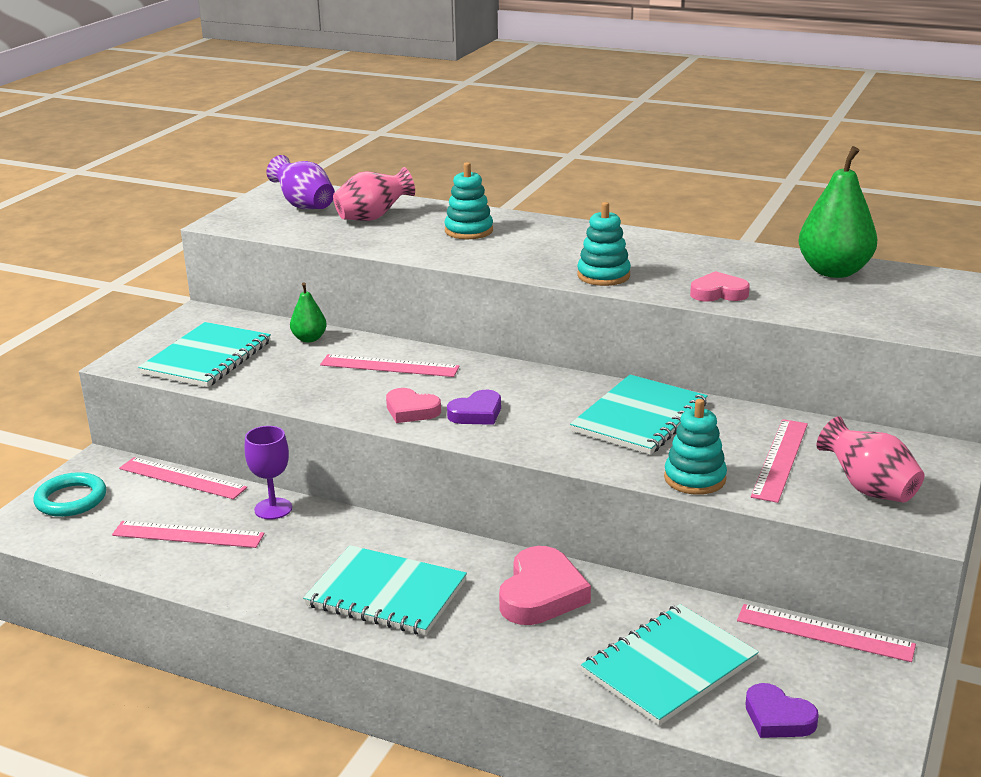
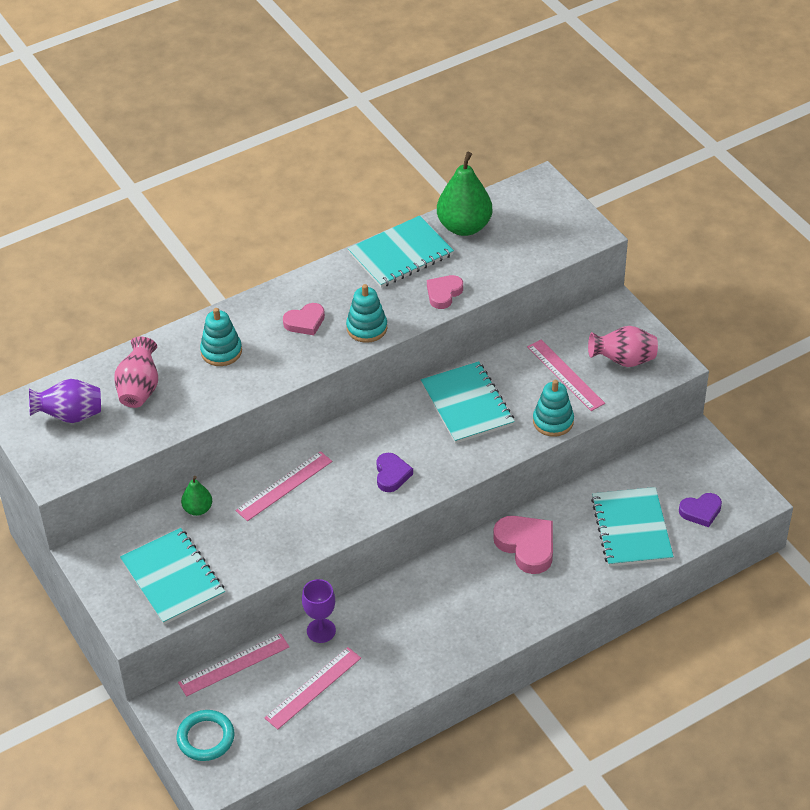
camera: 55 degrees left, 20 degrees up
(386, 594) = (466, 616): turquoise notebook -> turquoise notebook (400, 254)
(411, 410) = (358, 504): pink heart -> pink heart (305, 322)
(824, 633) = (655, 451): pink ruler -> none

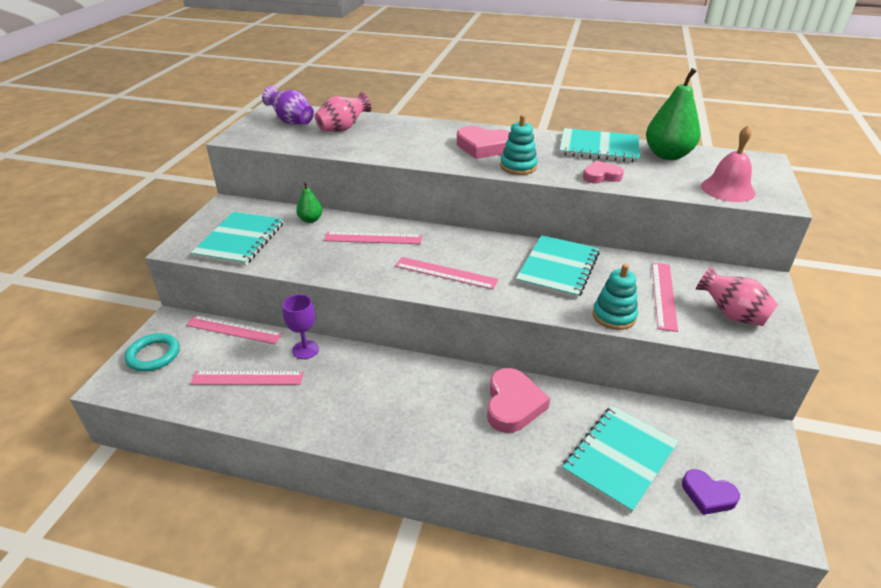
camera: 45 degrees right, 10 degrees down
(221, 351) = (413, 136): turquoise stacking toy -> none
(305, 322) = (483, 147): pink heart -> pink heart, size x1.60
(392, 475) = (445, 273): purple heart -> pink ruler
(548, 244) = (727, 189): none -> pink bell

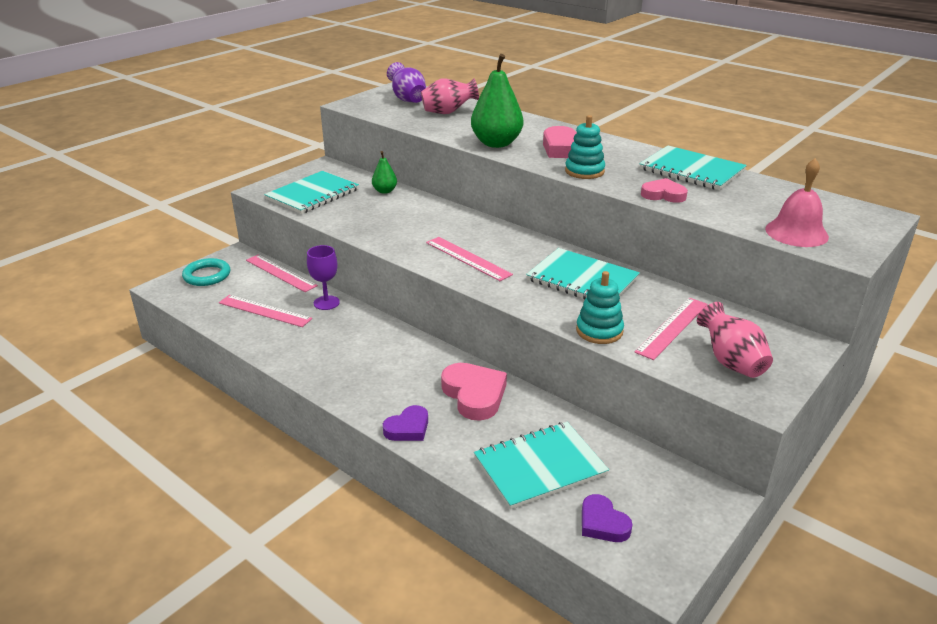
camera: 25 degrees right, 5 degrees down
(373, 238) = (427, 217): pink ruler -> none
(482, 462) = (408, 428): none -> purple heart
(513, 404) = (474, 395): pink heart -> pink heart turned 60 degrees counterclockwise
(558, 268) = (582, 279): turquoise notebook -> turquoise notebook turned 75 degrees clockwise
(667, 155) = (764, 190): green pear -> green pear (496, 143)

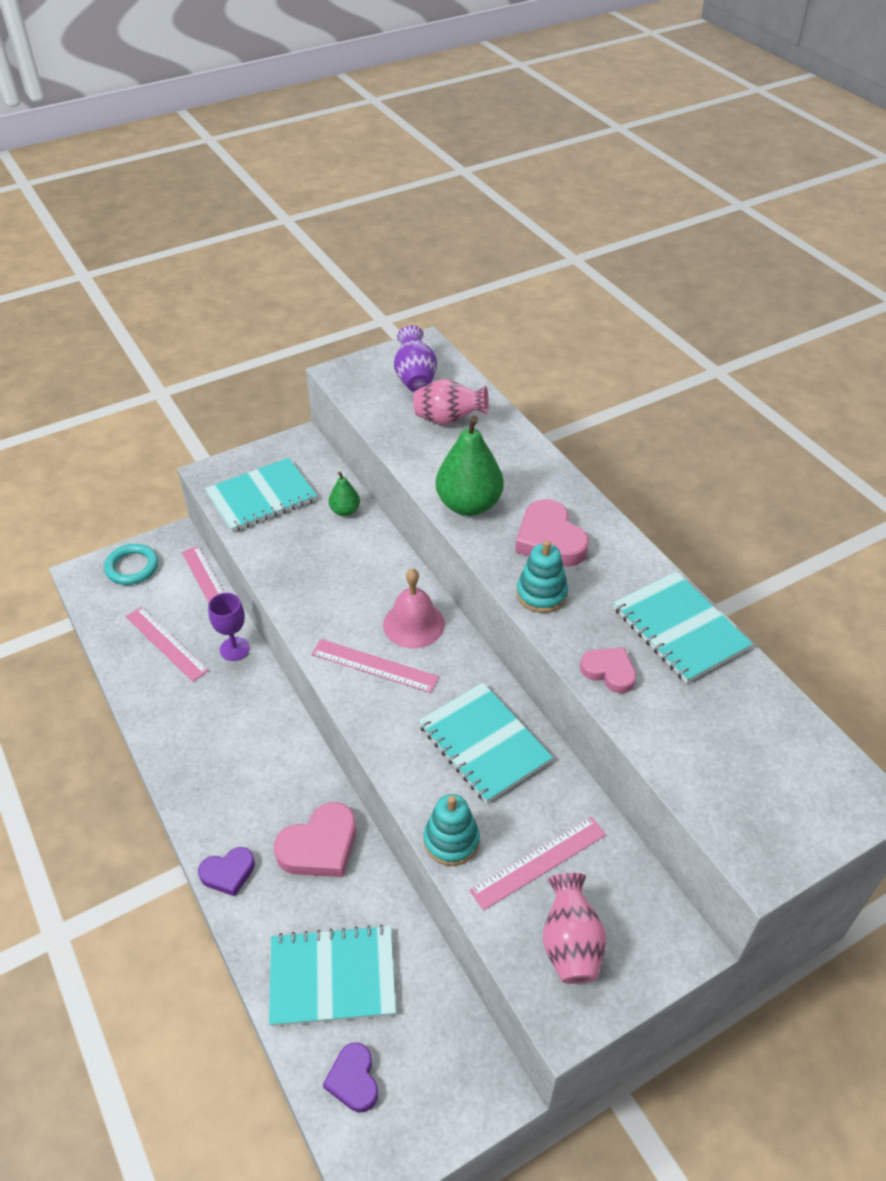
camera: 20 degrees right, 15 degrees up
(468, 258) = (374, 666): pink ruler -> pink ruler turned 45 degrees counterclockwise
(474, 395) = (319, 846): pink heart -> pink heart turned 60 degrees clockwise
(796, 232) = (727, 800): pink bell -> pink bell (414, 624)

